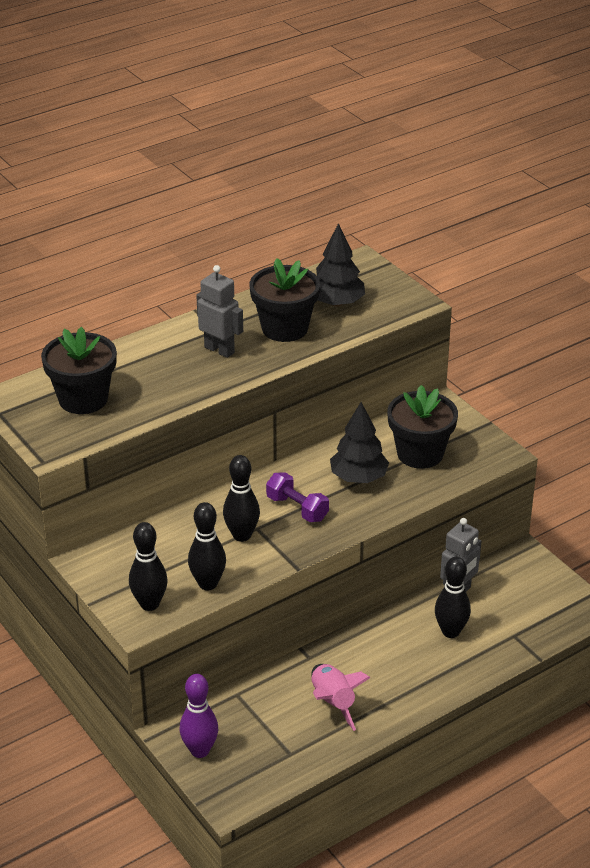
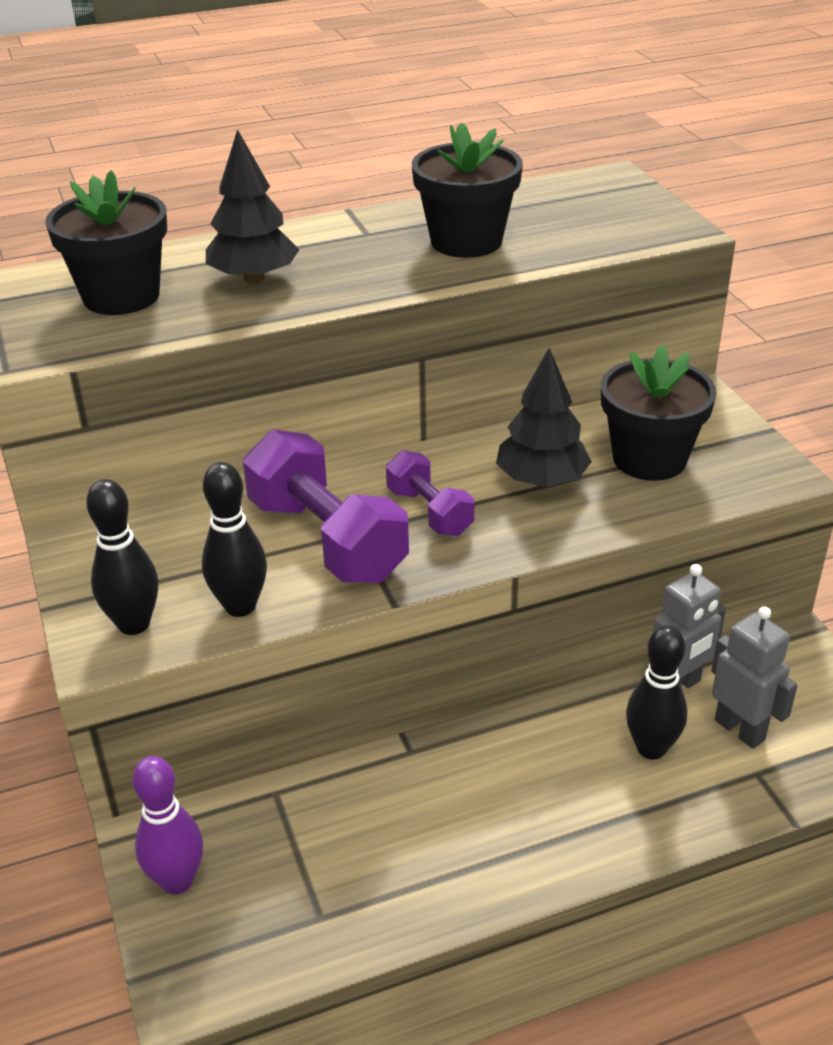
camera: 15 degrees right, 0 degrees up
(219, 350) = (356, 257): grey robot -> grey robot (740, 729)
(242, 535) = (327, 539): black bowling pin -> purple dumbbell
(333, 703) = (422, 837): pink rocket -> none
(336, 303) = (557, 219): black tree -> black tree (254, 278)

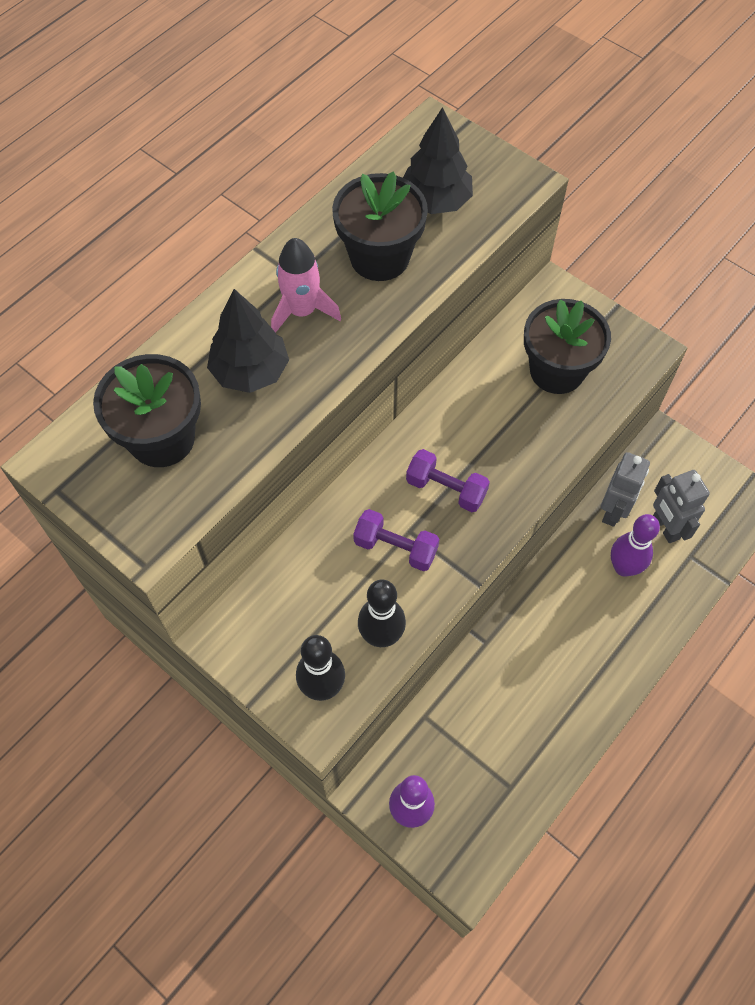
camera: 30 degrees left, 25 degrees up
(327, 539) = (395, 547): purple dumbbell -> purple dumbbell, size x0.56
(348, 255) = (302, 311): none -> pink rocket
(542, 480) = (500, 424): black tree -> black tree (435, 201)
(651, 748) = (624, 567): black bowling pin -> purple bowling pin
(740, 729) = (665, 527): grey robot -> grey robot turned 135 degrees counterclockwise

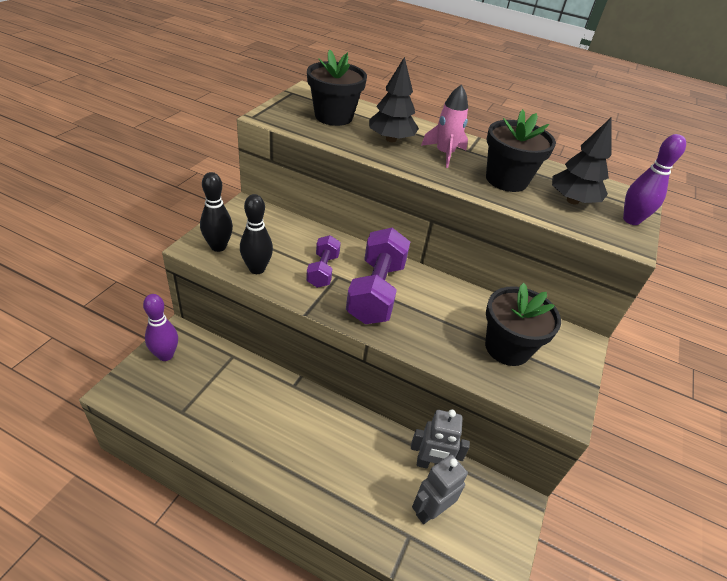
camera: 70 degrees right, 20 degrees down
(446, 489) = (376, 291): purple dumbbell -> purple dumbbell, size x1.78
(624, 567) = (380, 477): purple bowling pin -> purple bowling pin (631, 220)

